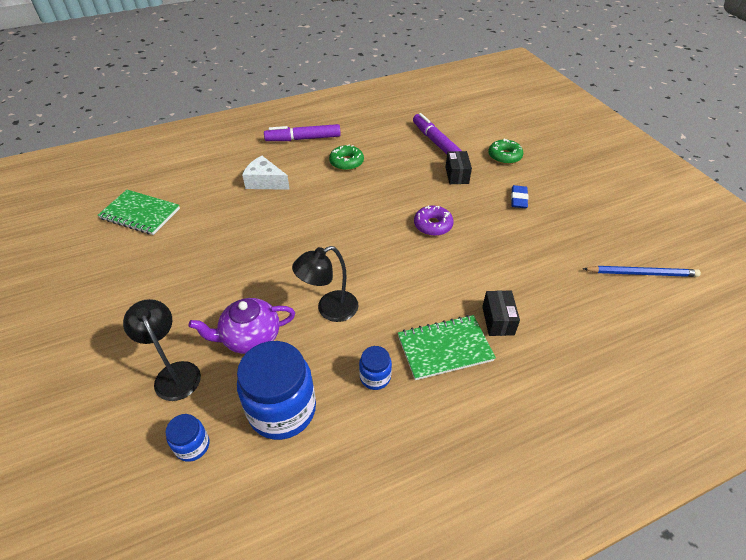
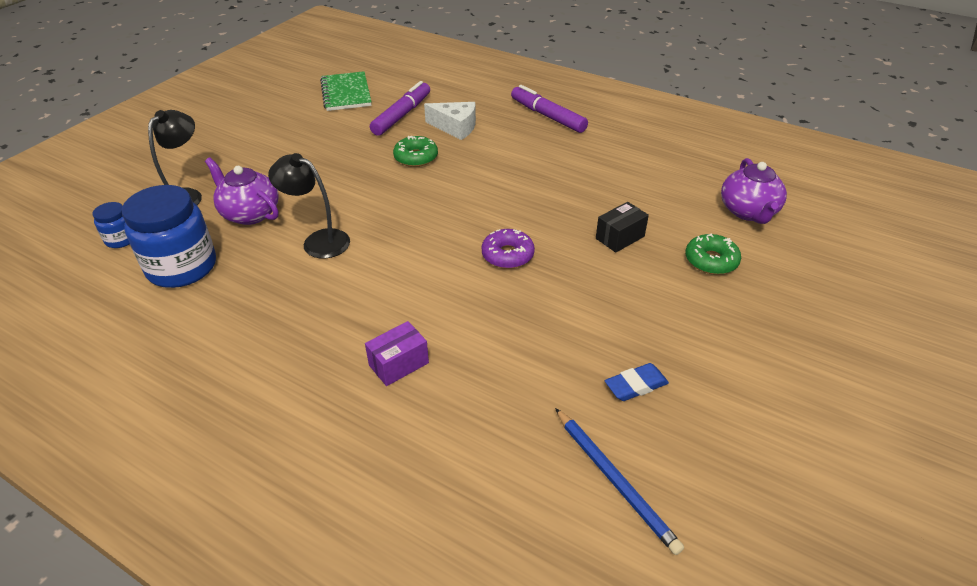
camera: 55 degrees right, 5 degrees down
(265, 182) = (455, 127): white cheese -> white cheese turned 120 degrees clockwise
(346, 162) = (544, 156): green donut -> green donut (416, 157)
(375, 377) = (253, 305): blue jar -> none
(435, 142) = (663, 197): purple marker -> purple marker (402, 115)
(444, 348) = (325, 338): green notebook -> none
(476, 123) = (748, 212): none -> purple teapot
(498, 320) = (398, 364): black box -> purple box
(518, 199) = (636, 304): blue eraser -> blue eraser (636, 385)

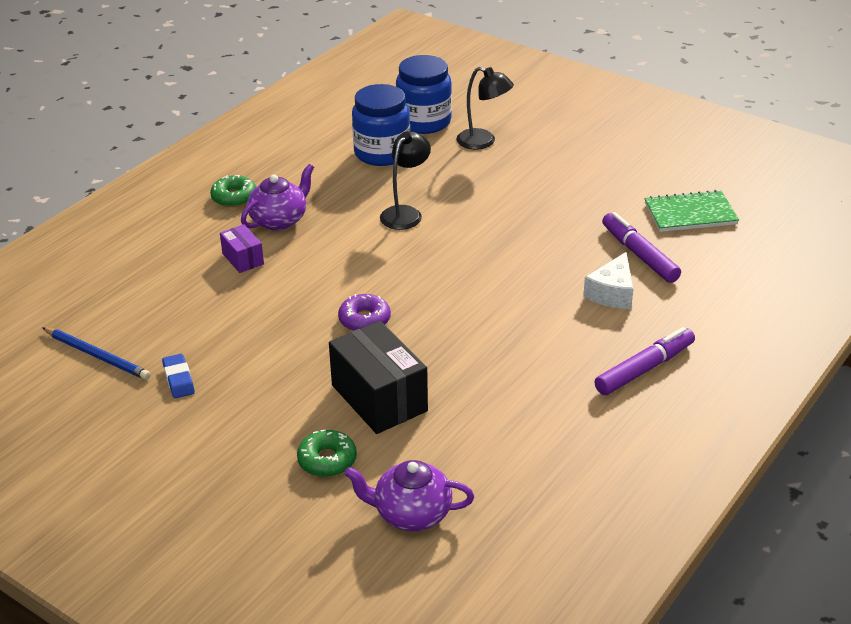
camera: 95 degrees right, 5 degrees down
(121, 239) = (424, 122): blue jar -> blue jar, size x2.08
(250, 213) = (452, 175): purple teapot -> purple teapot (279, 220)
(402, 115) = (639, 254): purple marker -> purple marker turned 150 degrees counterclockwise
(416, 157) = (545, 265): green donut -> green donut (234, 197)
(614, 480) = (97, 355): blue pencil -> blue pencil turned 120 degrees counterclockwise
(620, 237) = (379, 398): black box -> black box, size x1.93

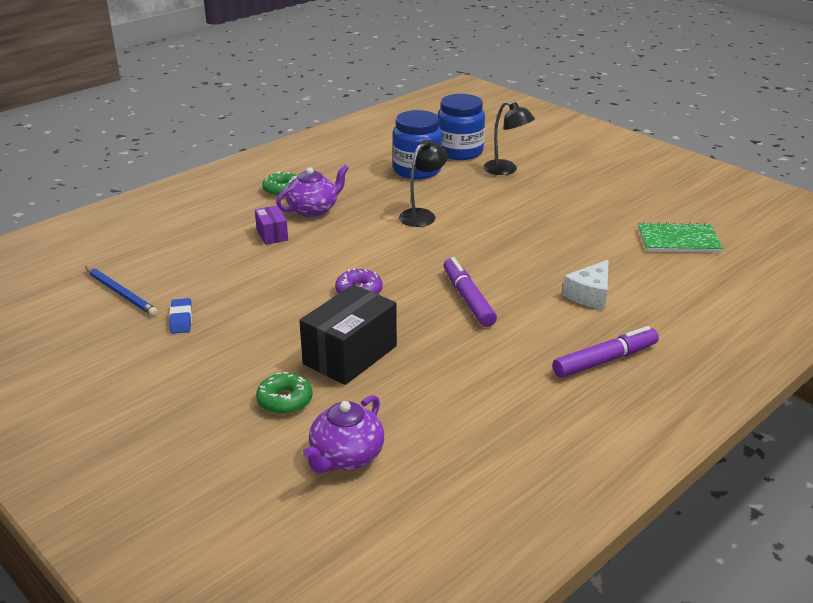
camera: 10 degrees right, 5 degrees down
(379, 398) = (350, 355): black box -> black box turned 60 degrees clockwise
(411, 514) = (346, 457): purple teapot -> purple teapot turned 75 degrees counterclockwise
(639, 254) = (623, 267): purple marker -> purple marker (468, 299)

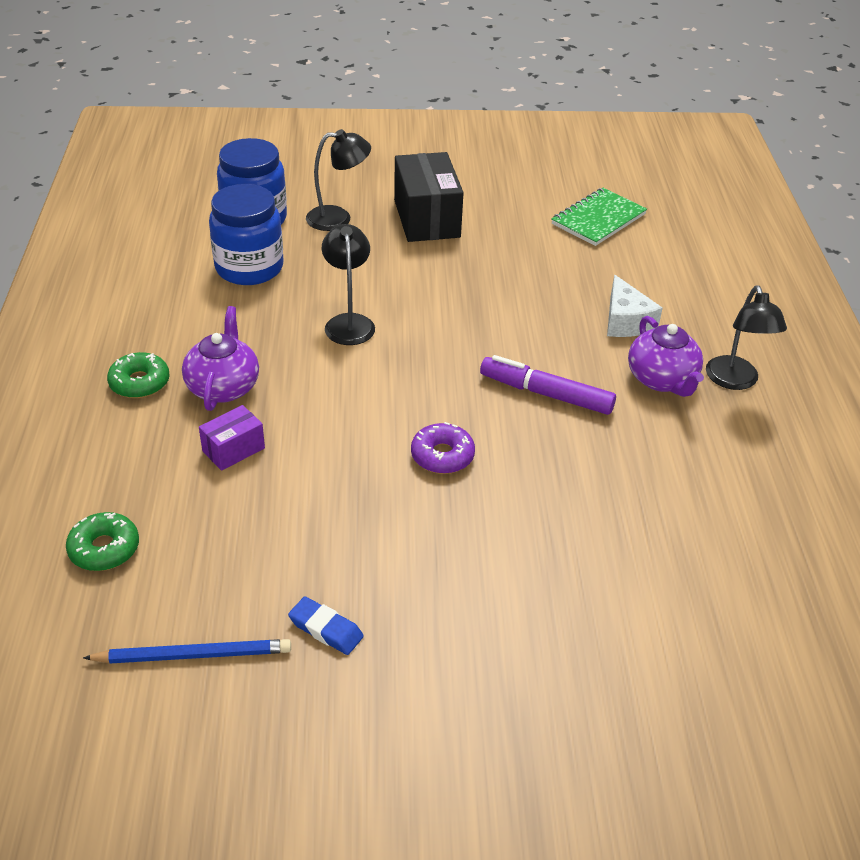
camera: 50 degrees left, 10 degrees up
(272, 235) = (233, 449): purple box -> purple box turned 60 degrees counterclockwise
(285, 400) = (587, 630): green donut -> green donut (104, 549)
(346, 457) = (727, 639): purple teapot -> purple teapot (662, 380)
(350, 355) = (555, 533): black box -> black box (426, 218)
(605, 360) = (735, 381): purple marker -> black lamp

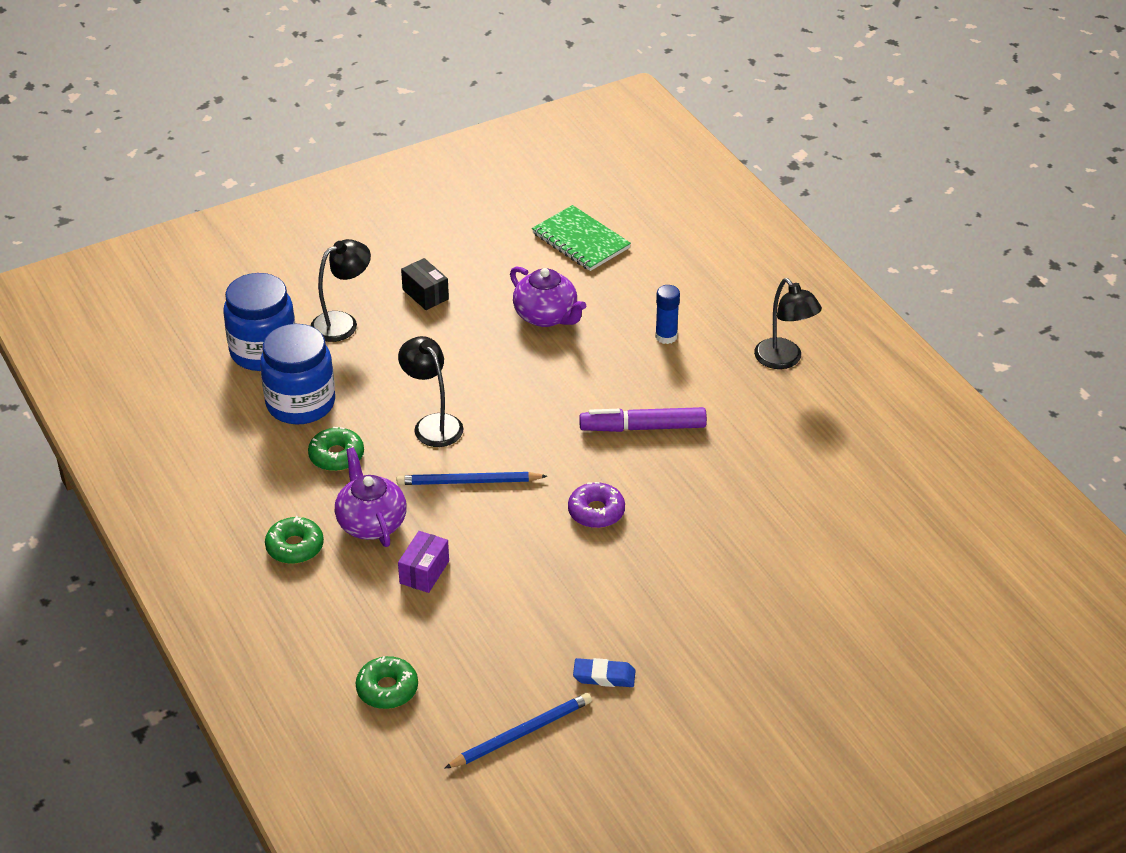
camera: 25 degrees left, 0 degrees up
(242, 319) = (336, 456): none -> green donut
(341, 383) = (469, 482): none -> blue pencil
(426, 218) = (425, 294): black box -> black box, size x0.52
(598, 219) = (580, 241): green notebook -> green notebook turned 60 degrees counterclockwise
(625, 321) = (666, 336): white cheese -> blue glue stick
(662, 380) = (727, 380): purple teapot -> purple teapot (546, 316)

